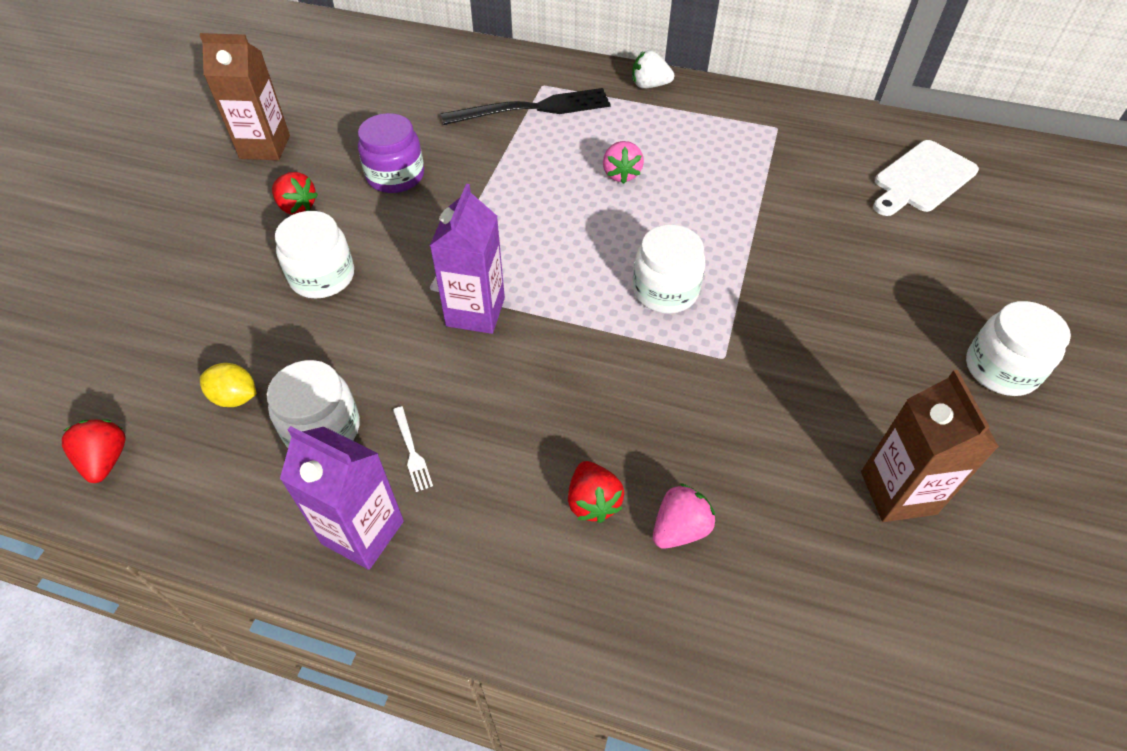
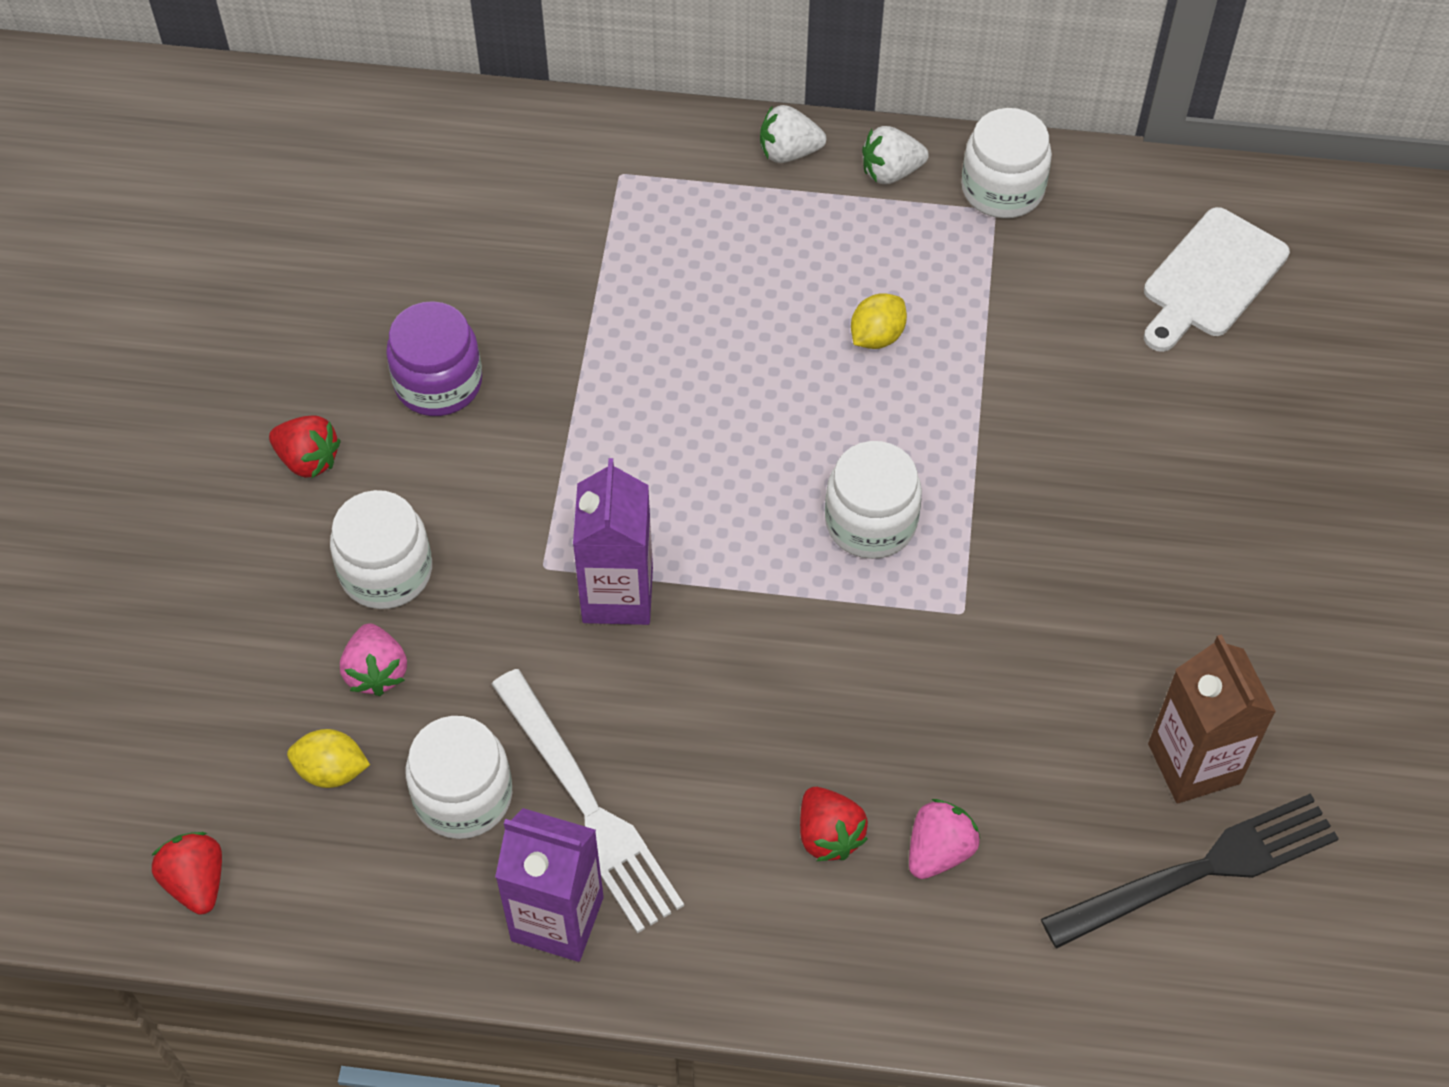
camera: 10 degrees left, 5 degrees up
(265, 147) = (219, 357): brown carton -> none
(412, 451) = (587, 807): white fork -> white fork, size x2.41
(533, 109) = (616, 224): black fork -> black fork (1200, 871)
(621, 174) = (775, 331): pink strawberry -> pink strawberry (376, 672)
(688, 184) = (876, 336): none -> yellow lemon
(712, 101) = (890, 172): none -> white strawberry
(1001, 369) = (1317, 574): white jar -> white jar (1002, 189)

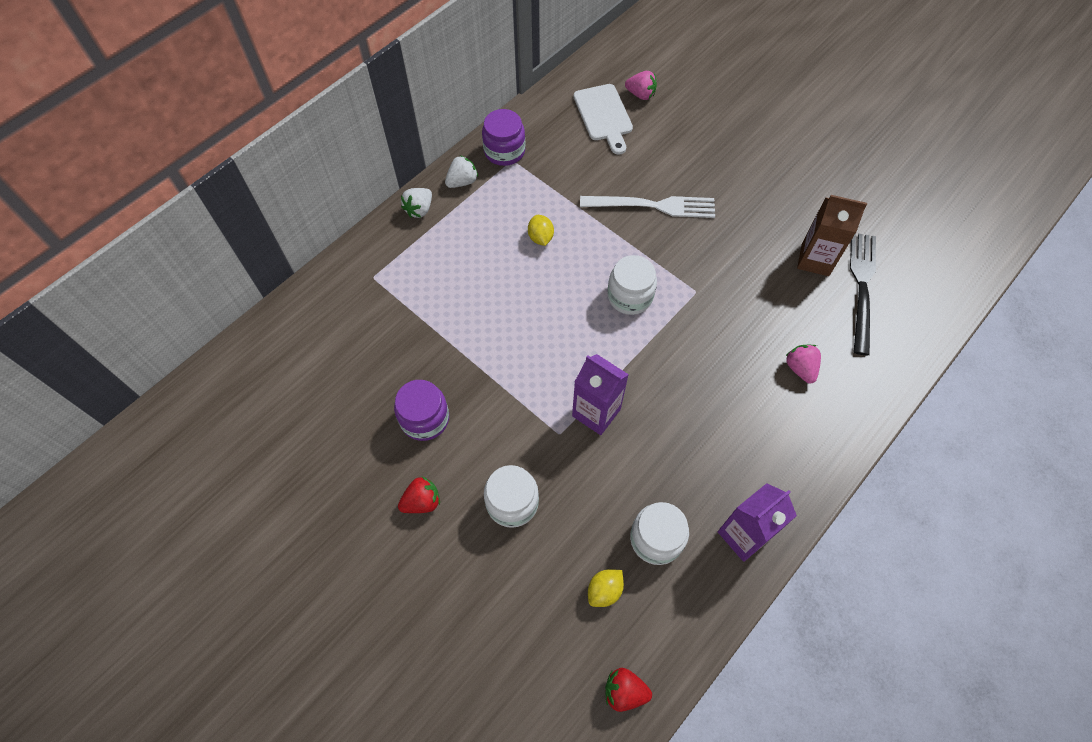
camera: 55 degrees left, 5 degrees up
(376, 672) = (564, 539): pink strawberry -> pink strawberry (640, 94)
(587, 807) = (695, 489): white fork -> white fork (653, 206)
(828, 835) = (768, 403): red strawberry -> none
(890, 172) = (462, 181): white strawberry -> white strawberry turned 150 degrees counterclockwise
(1002, 189) = (504, 151): white jar -> purple jar

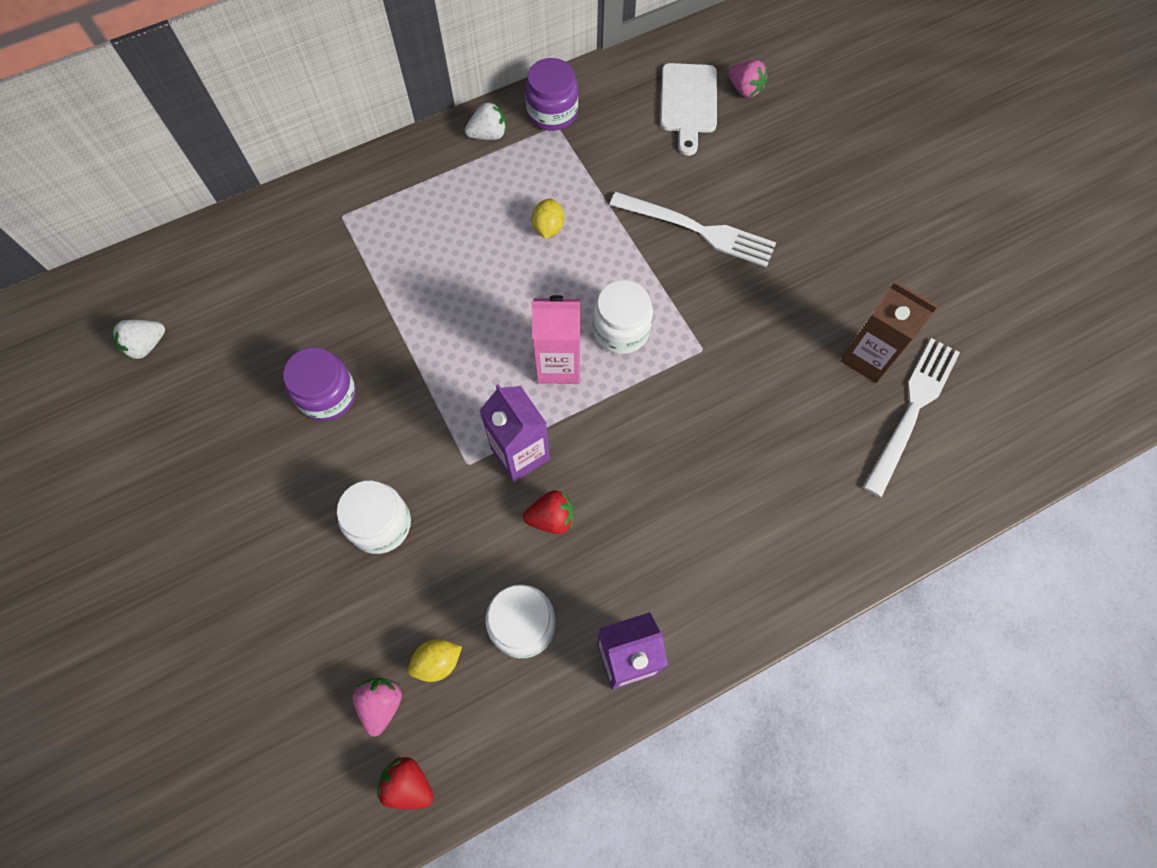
camera: 20 degrees right, 5 degrees up
(419, 209) = (426, 153): white strawberry -> white strawberry (146, 345)
(422, 502) = (284, 487): red strawberry -> red strawberry (551, 518)
(595, 337) = (558, 365): none -> pink carton
(800, 368) = (787, 484): pink strawberry -> pink strawberry (381, 704)
(862, 287) = (912, 410): black fork -> white fork

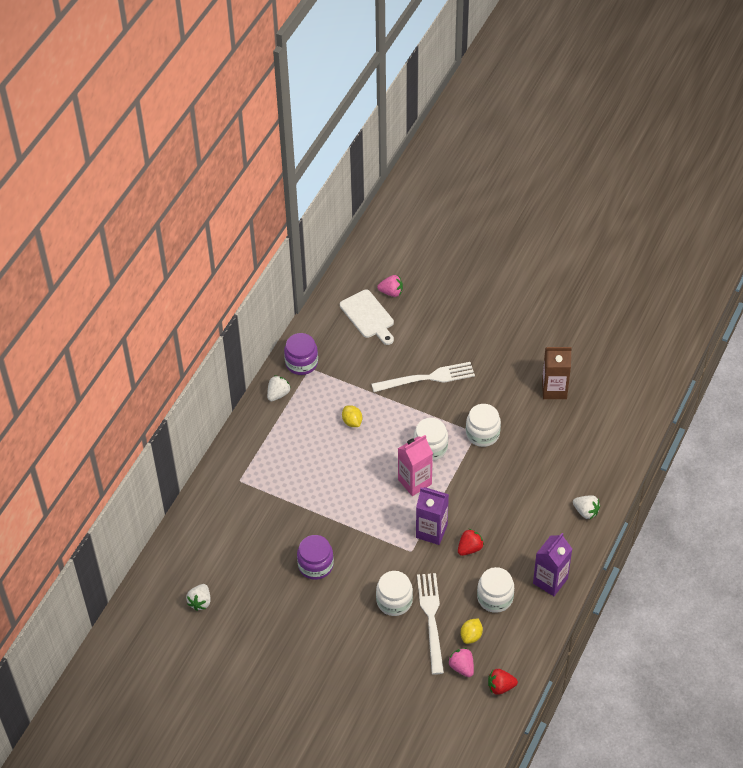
camera: 35 degrees left, 15 degrees down
(710, 356) = (482, 434): none -> white jar
(770, 582) = (586, 511): none -> white strawberry
(912, 410) = (591, 401): white fork -> white fork (431, 619)

